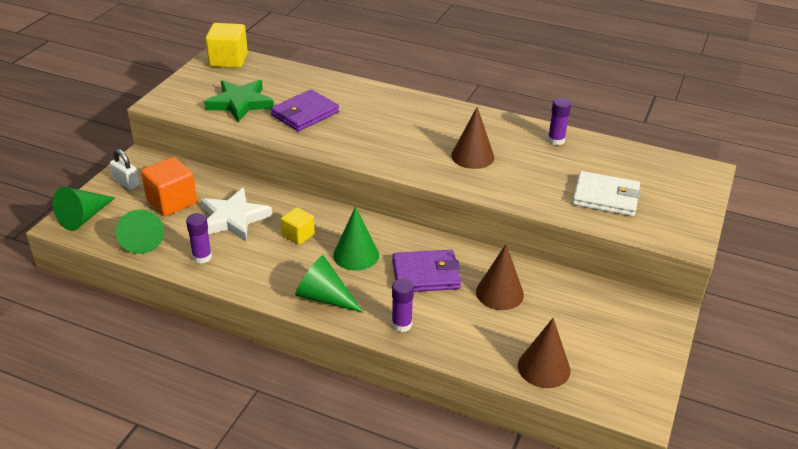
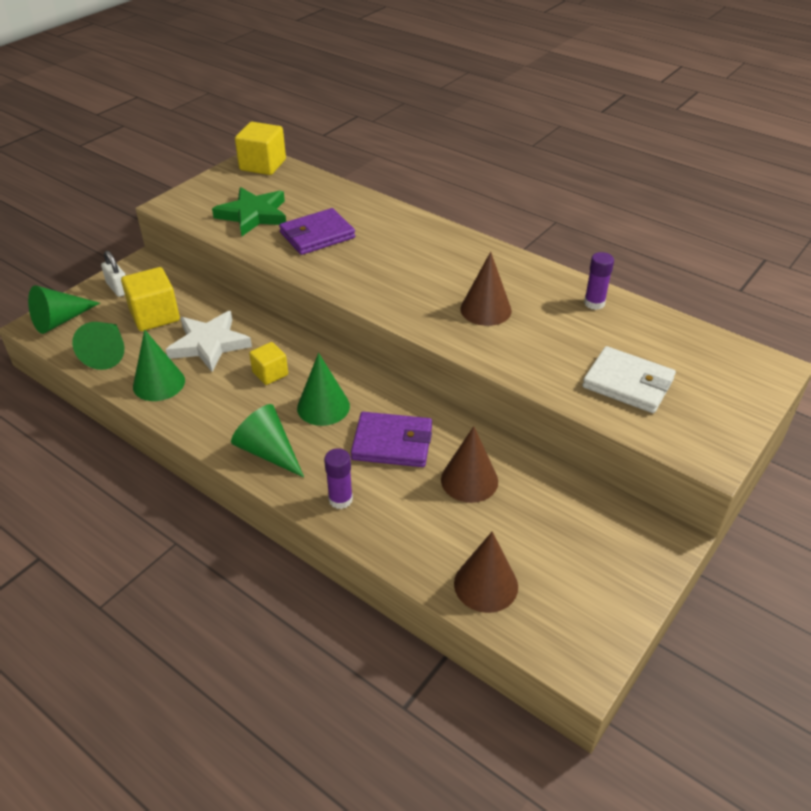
camera: 15 degrees right, 5 degrees up
(172, 201) = (155, 315): orange cube -> yellow cube
(202, 257) = (159, 383): purple glue stick -> green cone

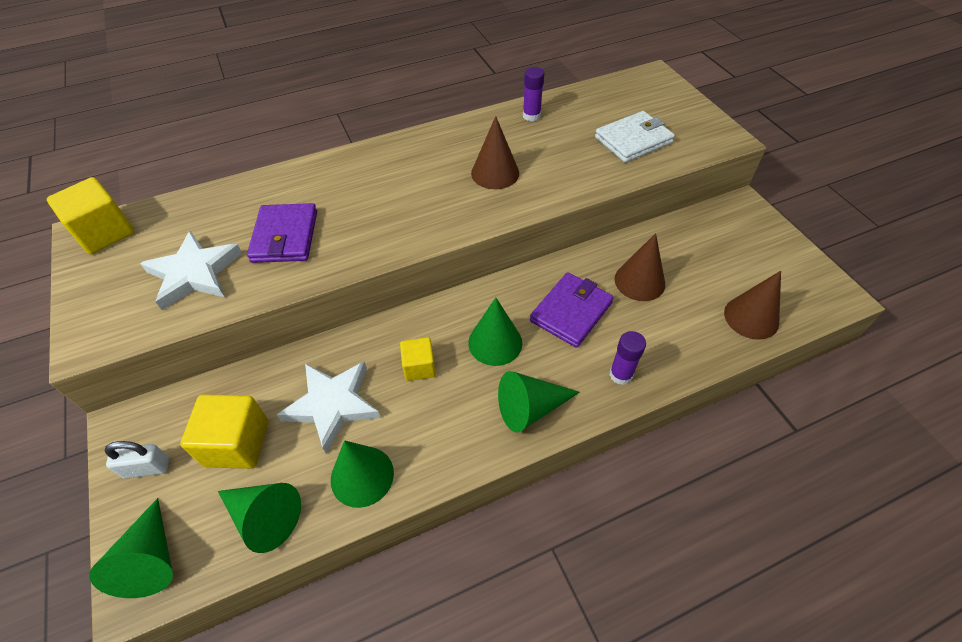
camera: 60 degrees left, 10 degrees up
(253, 215) = (194, 273): green star -> white star

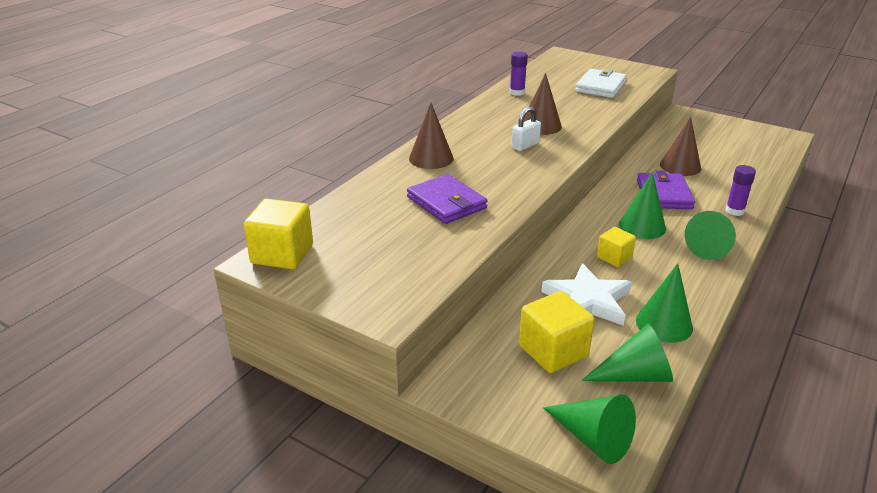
camera: 35 degrees left, 20 degrees down
(147, 468) = (506, 397): white padlock -> white padlock (525, 145)
(194, 273) = (409, 246): white star -> none
(751, 317) = (760, 160): brown cone -> brown cone (431, 158)

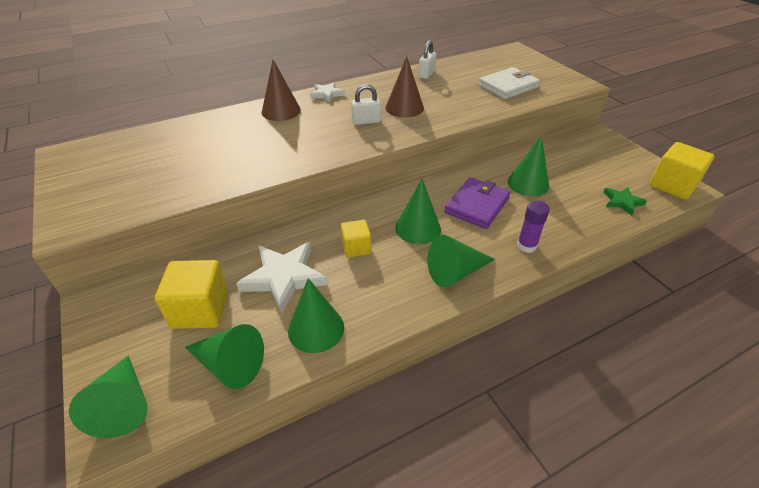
camera: 30 degrees right, 10 degrees up
(282, 254) = (82, 153): yellow cube -> yellow cube (672, 185)
(446, 203) = (237, 151): purple wallet -> none
(452, 132) = (327, 94): none -> white star
(517, 92) = (426, 74): purple glue stick -> white padlock
(680, 166) = (528, 183): brown cone -> green cone
(759, 159) = (622, 202): none -> green star

